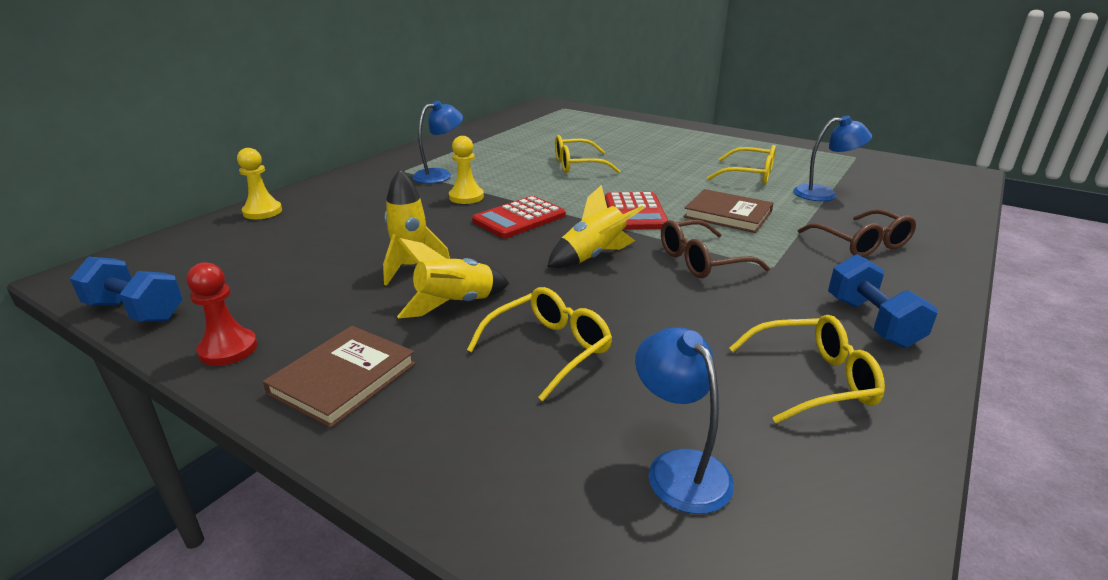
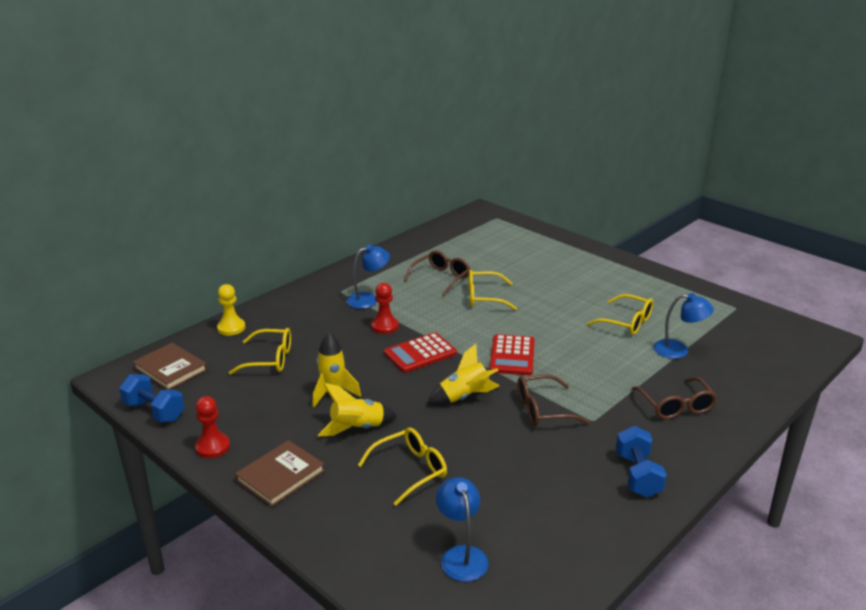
camera: 10 degrees right, 0 degrees up
(466, 197) = (384, 326): yellow pawn -> red pawn
(521, 153) = (441, 278): none -> brown glasses
(728, 215) = (585, 365): brown book -> brown book (170, 369)
(813, 380) = (571, 512): yellow glasses -> yellow glasses (270, 359)

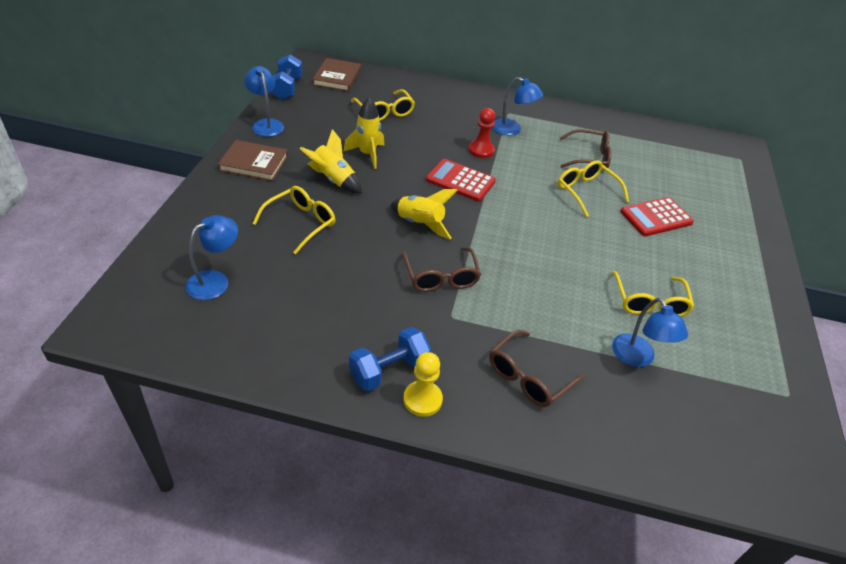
camera: 55 degrees right, 15 degrees up
(212, 447) = (266, 124): red pawn -> blue lamp
(231, 328) = (408, 82): yellow pawn -> yellow pawn (422, 399)
(410, 470) = (301, 223): yellow glasses -> yellow glasses turned 75 degrees counterclockwise
(512, 356) = (508, 235): red calculator -> red calculator (656, 217)
(542, 409) = (441, 277): brown glasses -> brown glasses turned 150 degrees counterclockwise

